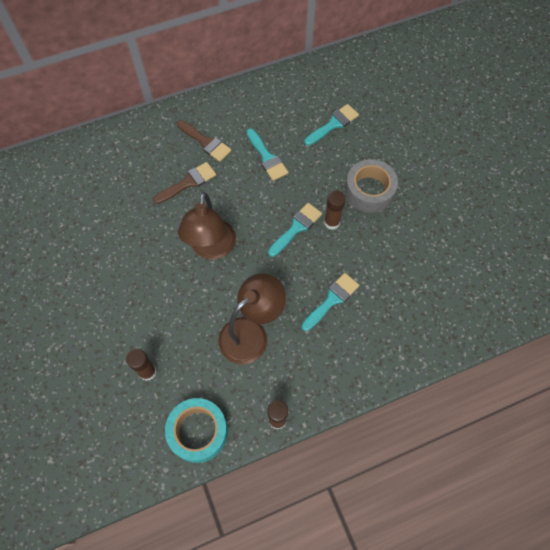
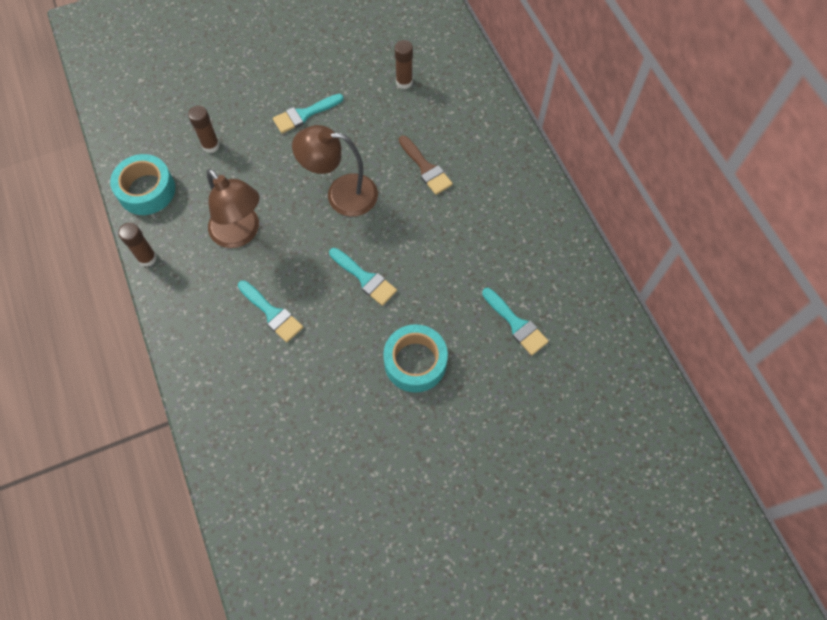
camera: 90 degrees right, 0 degrees up
(206, 142) = (481, 183): brown brush -> none
(267, 157) = (462, 247): turquoise brush -> turquoise brush (304, 114)
(331, 222) = (371, 317): brown glue stick -> brown glue stick (404, 82)
(369, 191) = (415, 362): grey tape -> turquoise tape

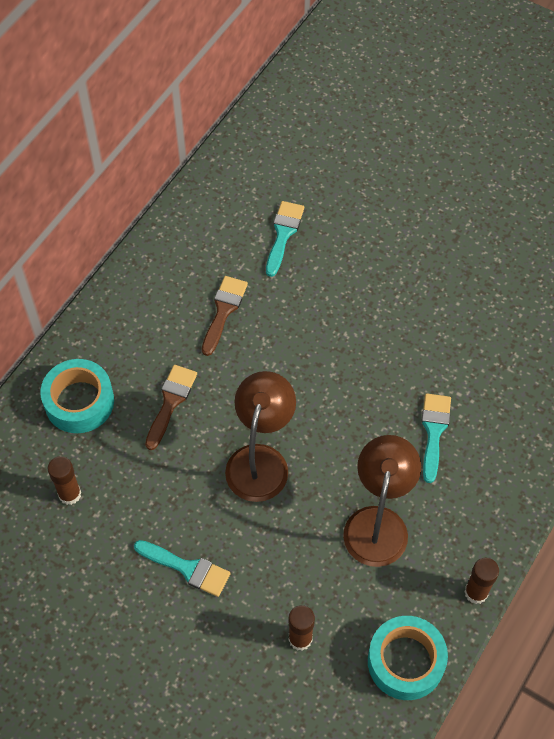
camera: 125 degrees left, 5 degrees down
(341, 194) = (260, 460): brown lamp -> brown lamp turned 135 degrees counterclockwise
(365, 278) = (335, 377): turquoise brush -> none
(415, 362) = (381, 287): turquoise tape -> turquoise tape (79, 402)
(475, 241) = (223, 311): none -> brown brush

